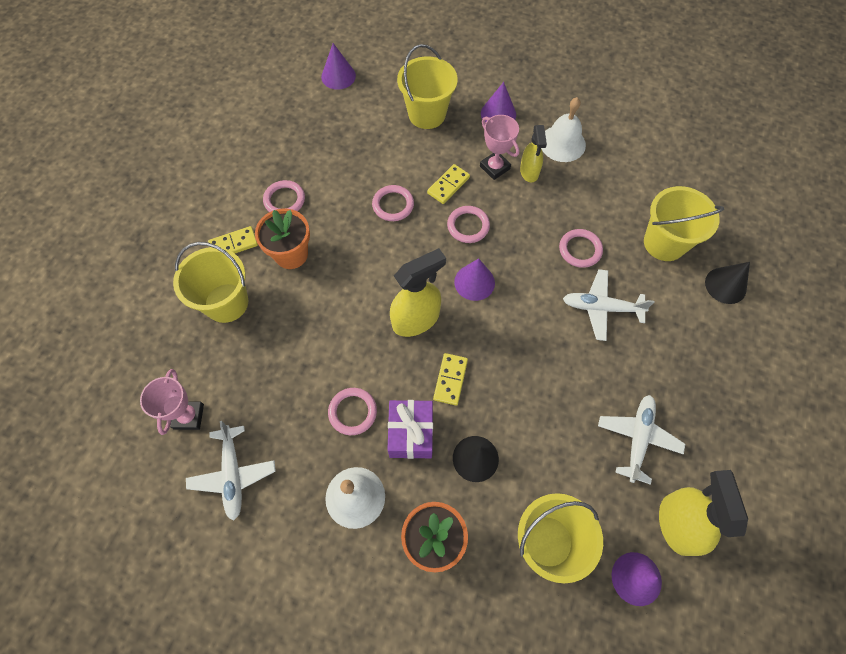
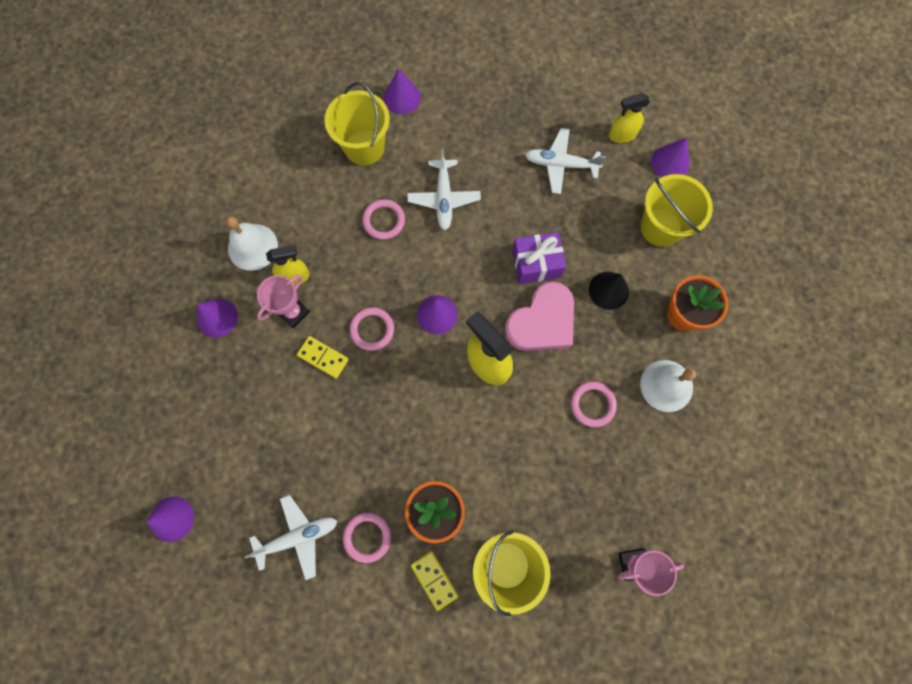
camera: 100 degrees left, 10 degrees up
(233, 474) = (675, 501): white plane -> white plane (298, 536)
(393, 205) = (357, 412): pink ring -> none
(411, 433) = (600, 348): purple gift -> purple gift (536, 263)
(427, 114) = (225, 397): yellow bucket -> none
(450, 380) = (542, 322): yellow domino -> pink heart
(677, 523) = (622, 135): yellow spray bottle -> yellow spray bottle, size x0.63
(725, 285) = (402, 97): black cone -> purple cone

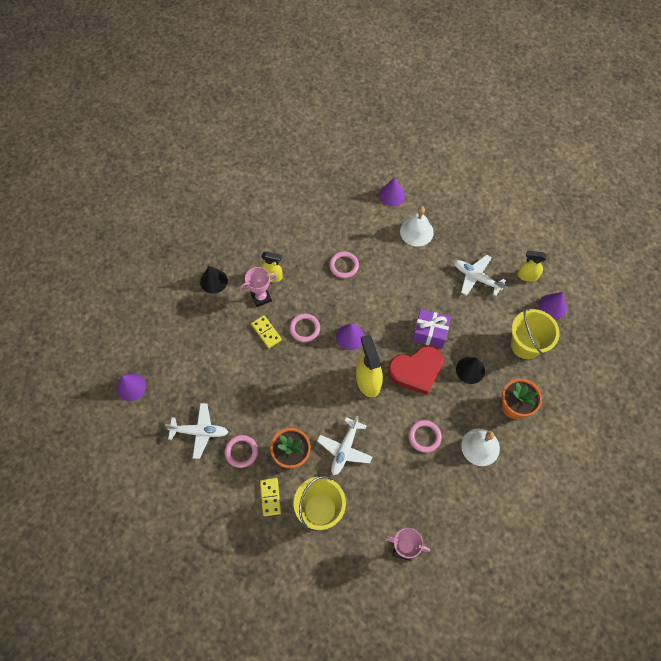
camera: 25 degrees right, 10 degrees down
(217, 318) = (213, 281): purple cone -> black cone
(252, 247) = (255, 248): white bell -> white bell (416, 231)
(364, 147) = (353, 216): yellow bucket -> none
(444, 198) = (389, 268): white plane -> white plane (344, 449)
(542, 322) = (416, 370): pink heart -> red heart

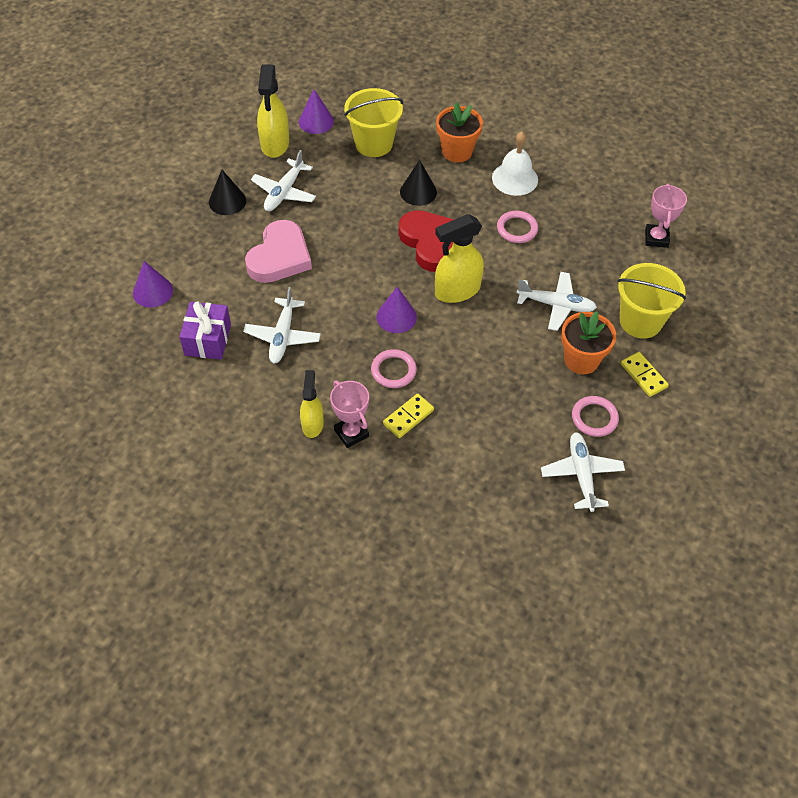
camera: 100 degrees left, 10 degrees down
(131, 387) = (538, 585): purple cone -> none
(213, 281) = (331, 504): black cone -> black cone (227, 201)
(270, 497) = (643, 375): yellow domino -> yellow domino turned 75 degrees clockwise
(344, 266) = (282, 336): pink ring -> white plane
(413, 270) = (279, 257): none -> pink heart
(416, 231) = (216, 258): white bell -> none
(430, 333) = (374, 233): purple gift -> purple gift (207, 340)
(527, 276) = (275, 144): yellow spray bottle -> yellow spray bottle, size x1.58

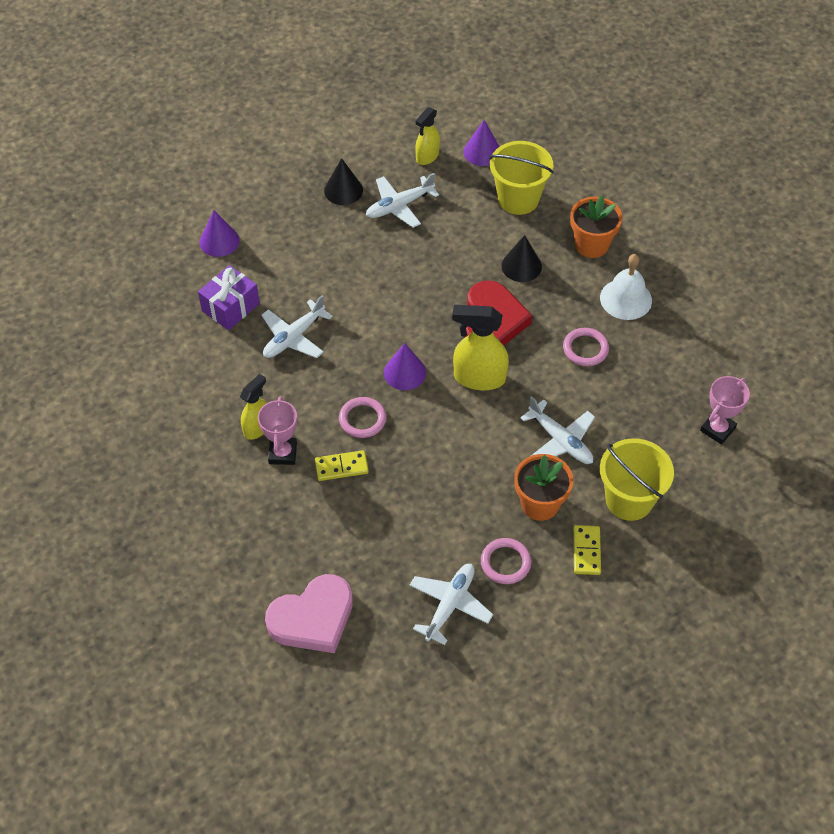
camera: 35 degrees right, 0 degrees up
(275, 144) = (427, 156): yellow spray bottle -> yellow spray bottle, size x0.63
(279, 257) = (348, 264): pink heart -> pink heart (313, 618)

